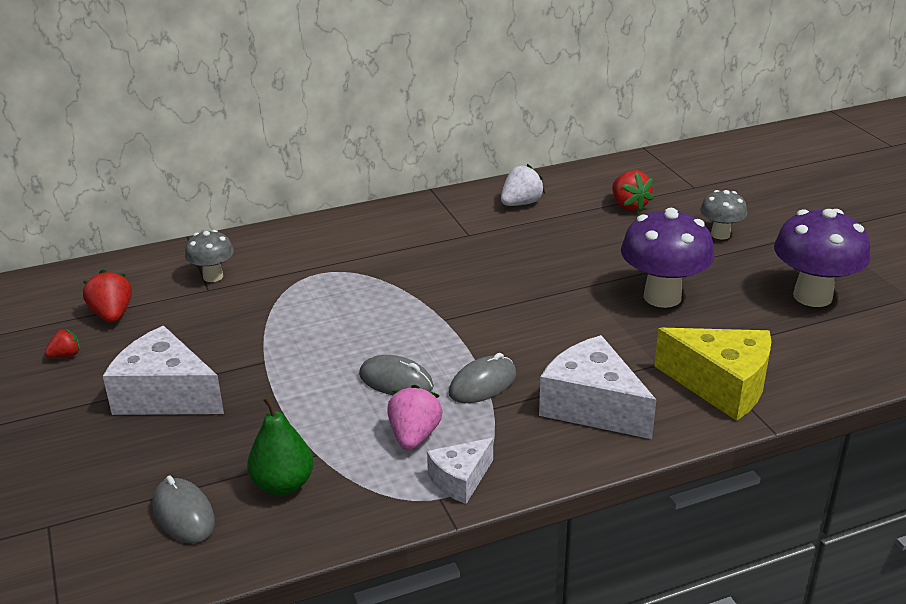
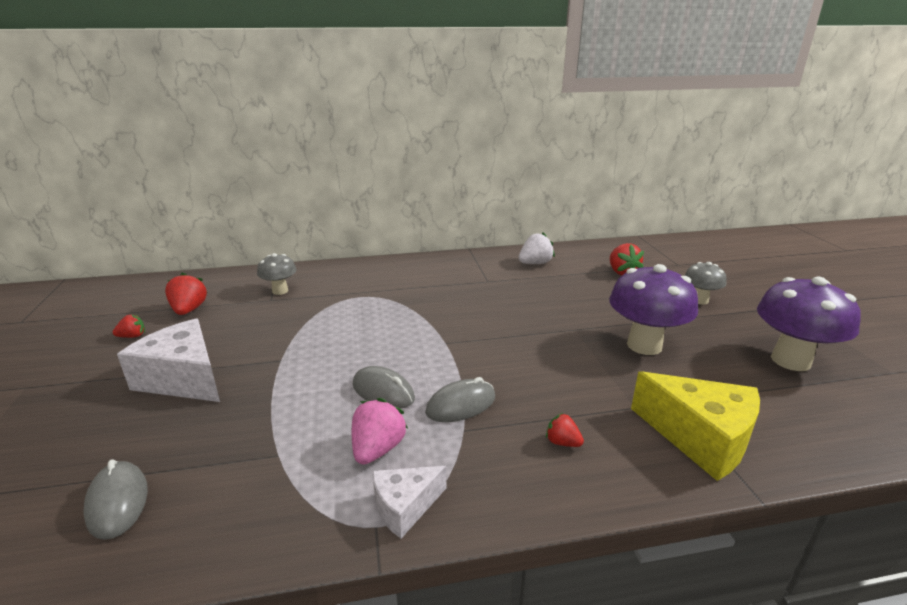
camera: 10 degrees right, 5 degrees down
(283, 485) = (229, 483): green pear -> none
(592, 406) = (562, 442): white cheese -> red strawberry

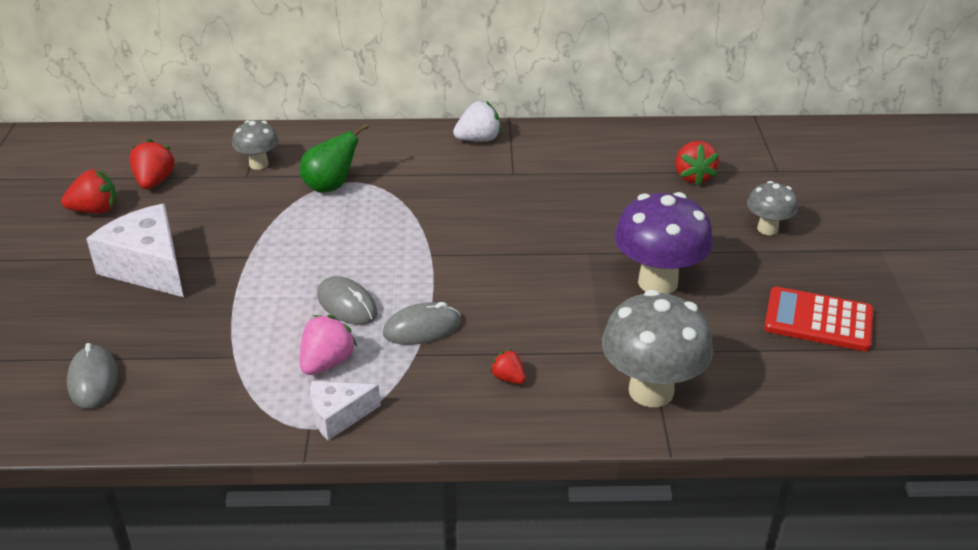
camera: 10 degrees right, 10 degrees up
(132, 336) = (95, 210): red strawberry -> red strawberry, size x1.71
(344, 301) = (331, 186): none -> green pear
(535, 263) = (585, 151): white strawberry -> white strawberry (478, 139)
(700, 438) = (651, 391): yellow cheese -> grey mushroom
(790, 360) = (818, 320): purple mushroom -> red calculator

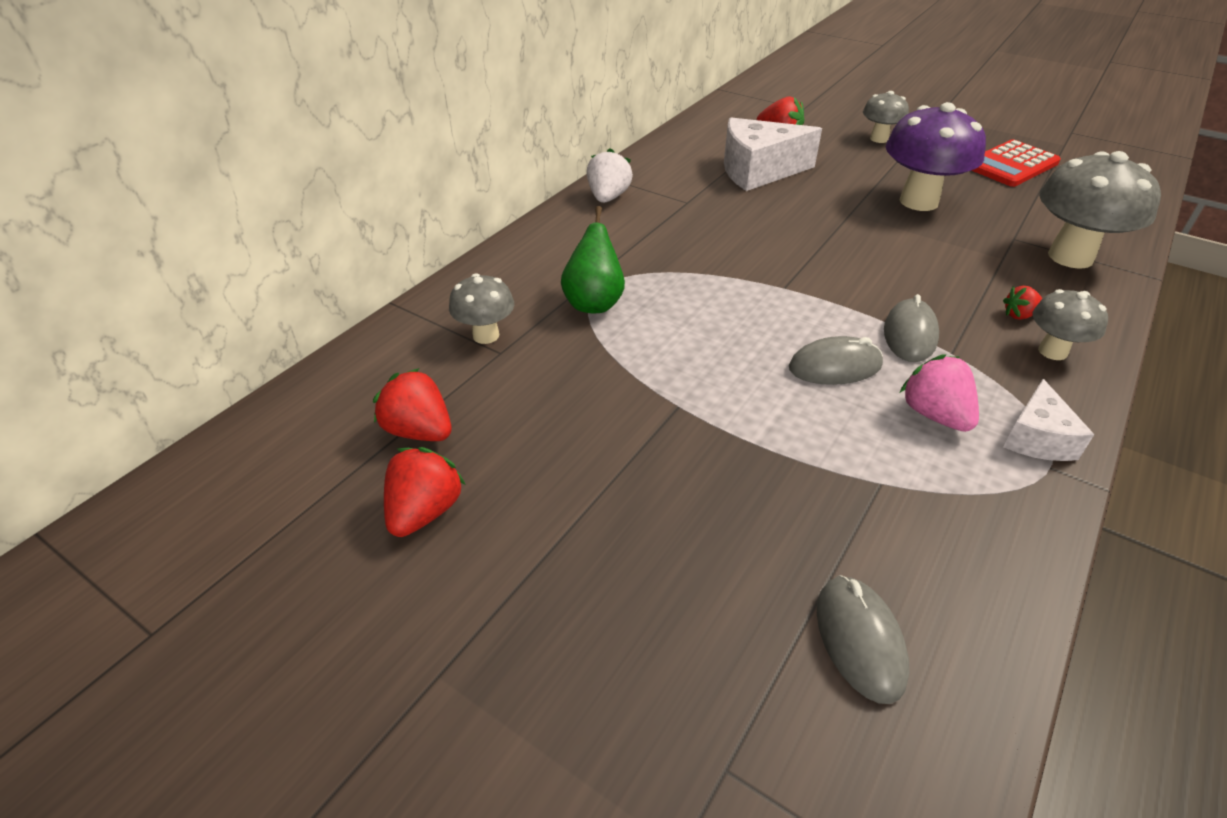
camera: 55 degrees left, 5 degrees up
(93, 380) = (859, 640): grey mouse -> grey mouse turned 60 degrees clockwise
(148, 267) = (625, 499): white cheese -> white cheese (758, 171)
(467, 405) = (1052, 351): none -> grey mushroom

